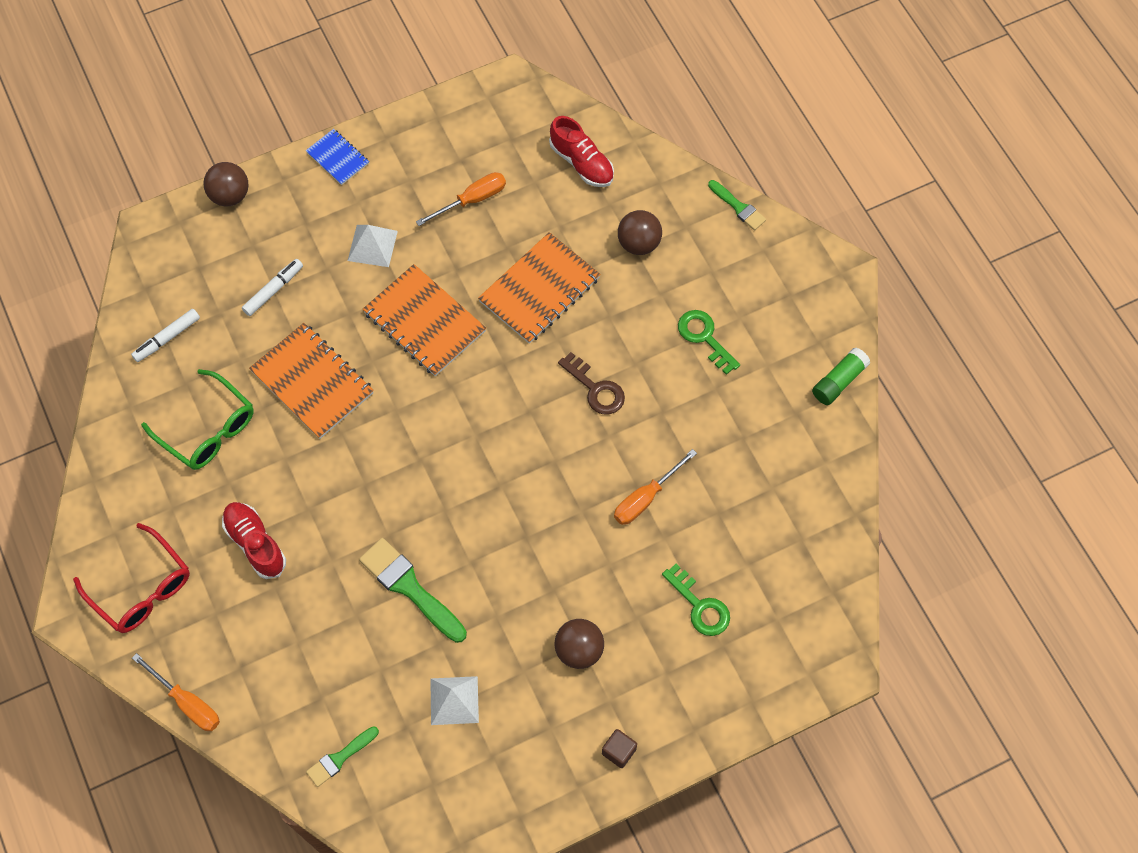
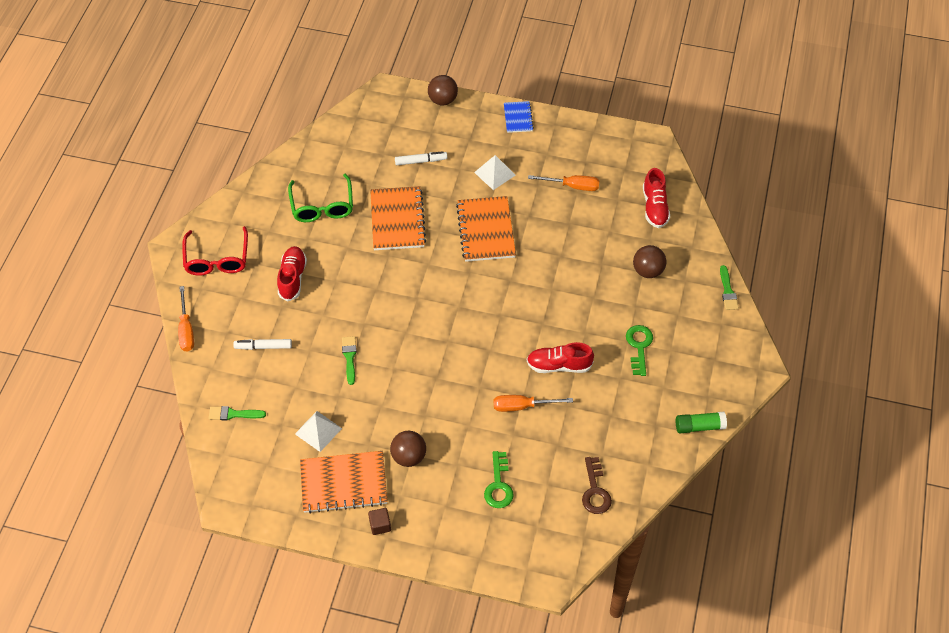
camera: 40 degrees right, 10 degrees down
(167, 338) = (344, 148): white marker -> white marker (263, 347)
(409, 587) = (349, 357): green brush -> green brush, size x0.58
(539, 289) = (566, 257): orange notebook -> orange notebook (343, 483)
(596, 389) = (549, 329): brown key -> brown key (595, 491)
(642, 422) = (559, 365): none -> red shoe

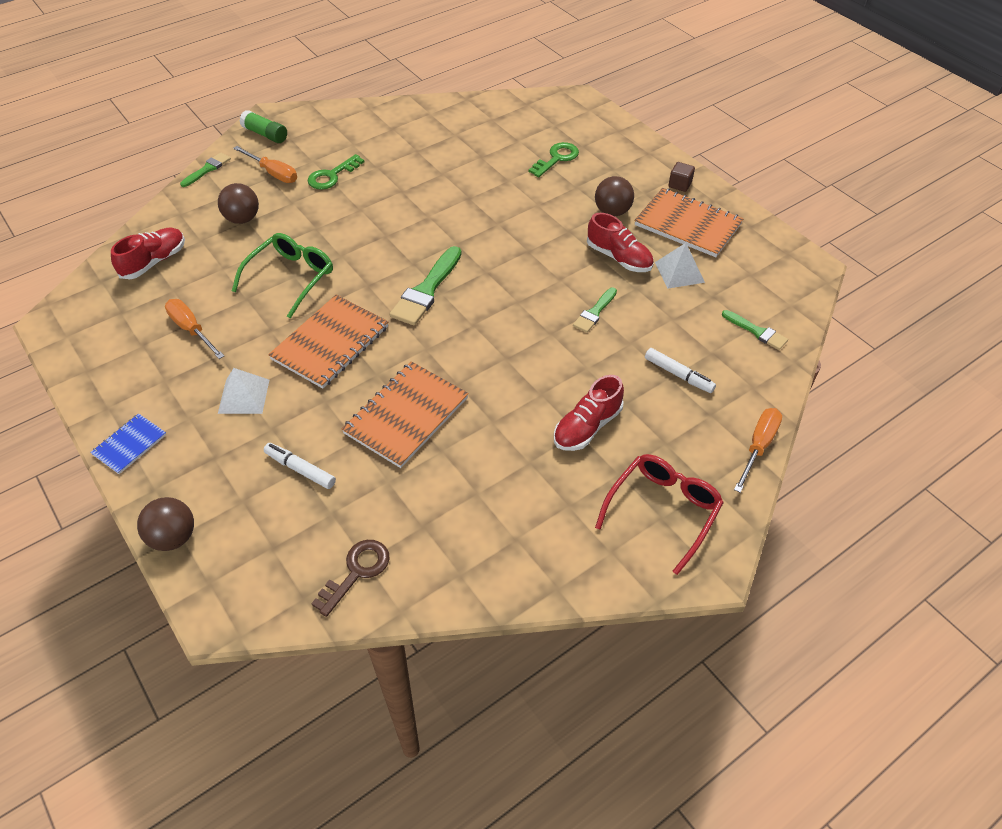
camera: 140 degrees left, 5 degrees down
(322, 205) = (473, 493): green glasses -> green glasses (290, 278)
(469, 301) = (426, 290): none -> green brush
(522, 406) = (478, 192): orange screwdriver -> orange screwdriver (273, 173)
(559, 365) = (412, 200): red shoe -> red shoe (619, 258)
(595, 491) = (487, 120): brown key -> brown key (357, 572)
(699, 426) = (363, 112): green glue stick -> green glue stick (265, 134)

